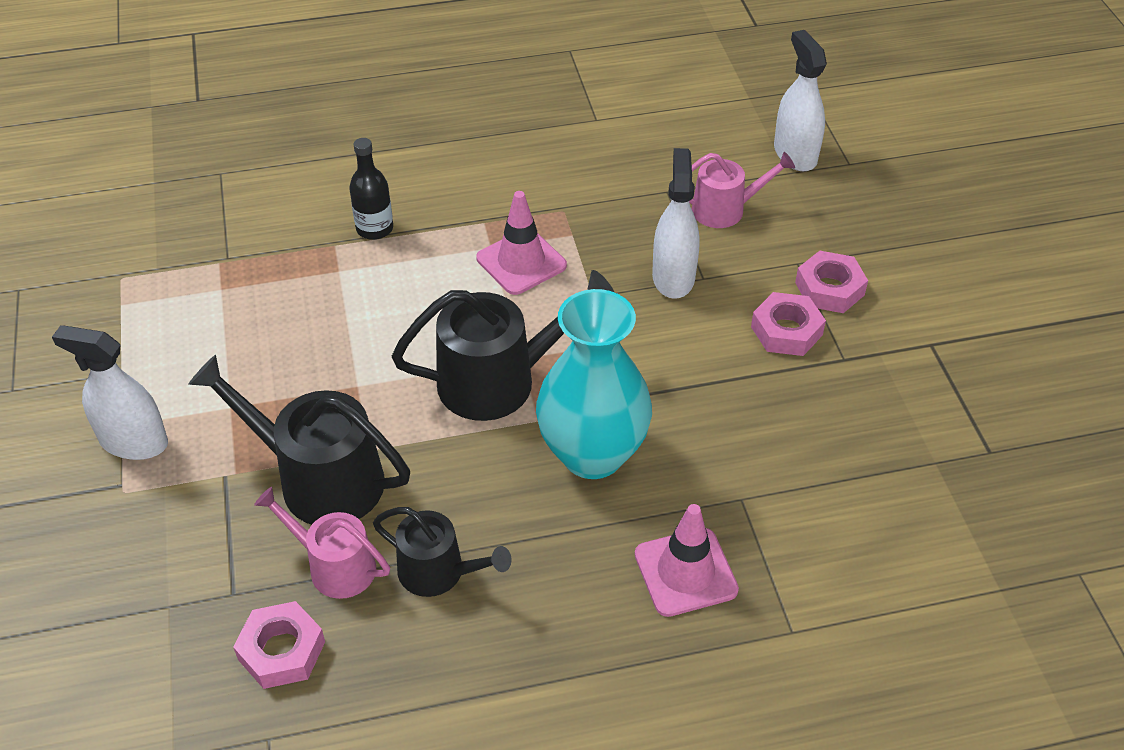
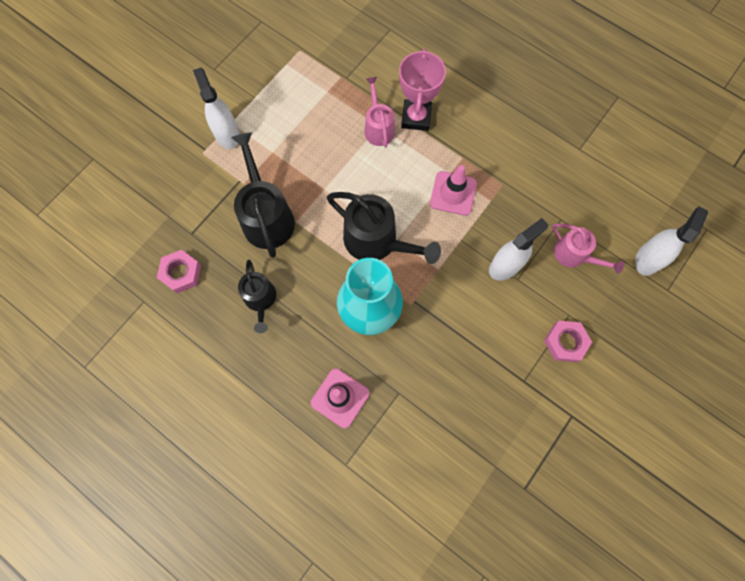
camera: 50 degrees right, 25 degrees up
(335, 566) = (232, 258): pink watering can -> pink watering can (378, 128)
(374, 229) = (416, 117): black bottle -> pink trophy
(786, 331) = (518, 341): pink nut -> none

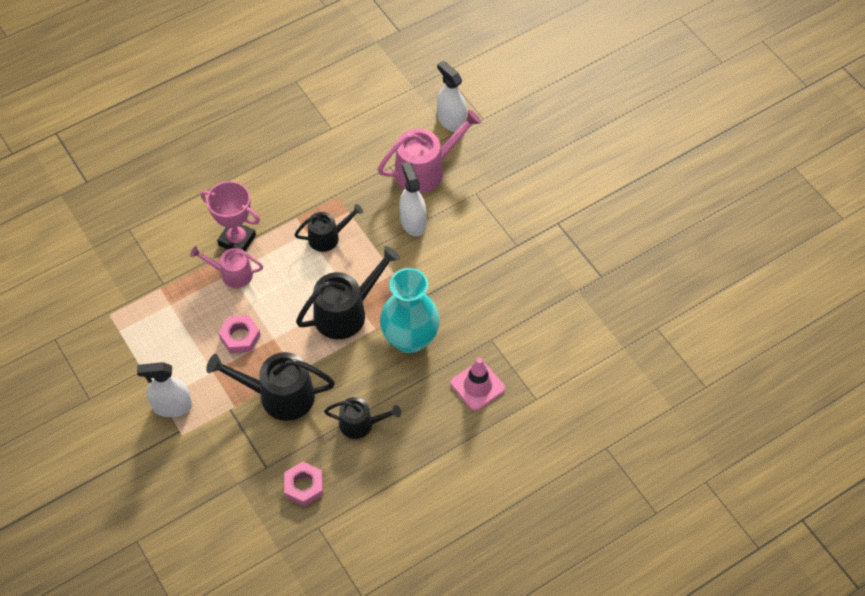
camera: 70 degrees left, 15 degrees down
(453, 193) = (328, 237): pink traffic cone -> black watering can
(565, 342) = (496, 205): pink nut -> pink nut (240, 337)
(574, 255) = (425, 170): pink watering can -> pink watering can, size x1.64

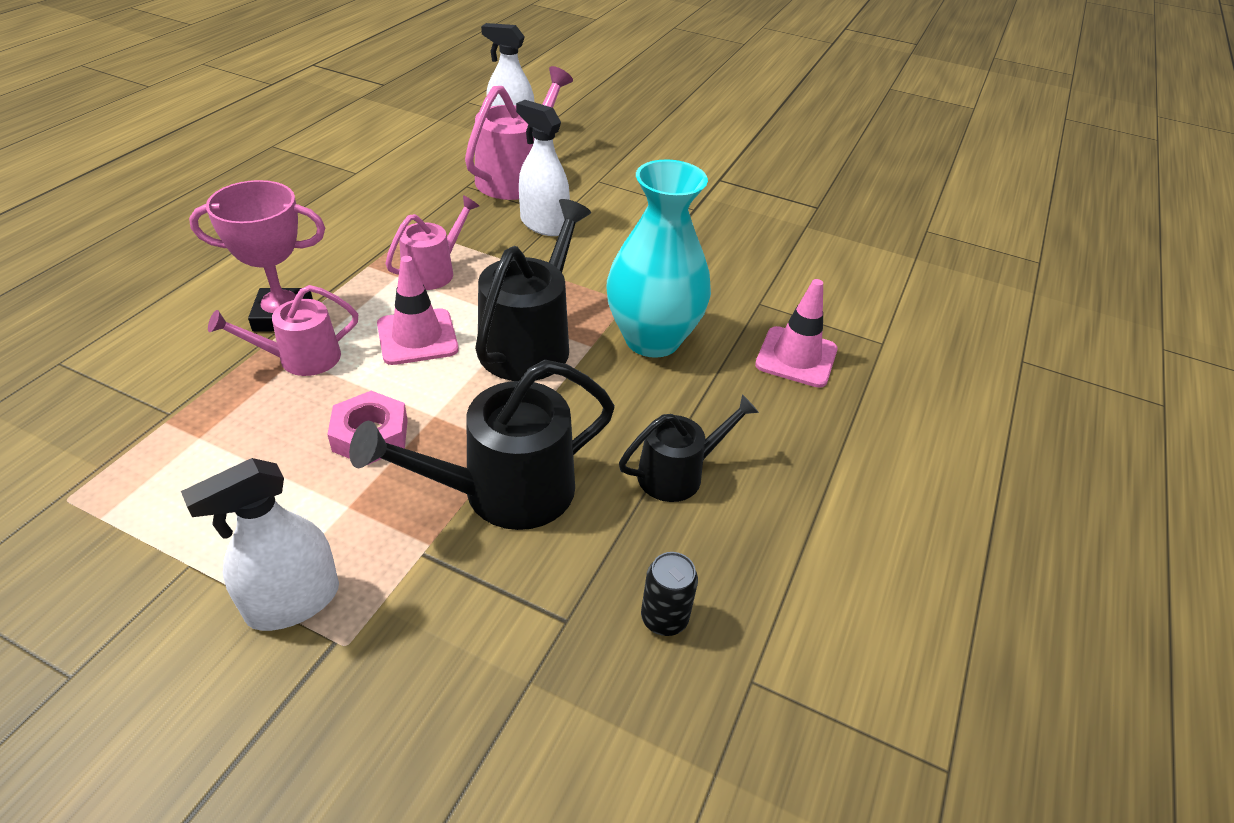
camera: 35 degrees left, 15 degrees down
(293, 283) = (417, 337): none -> pink traffic cone
(304, 486) = (664, 618): pink nut -> black can
(328, 237) = (433, 271): black watering can -> pink watering can

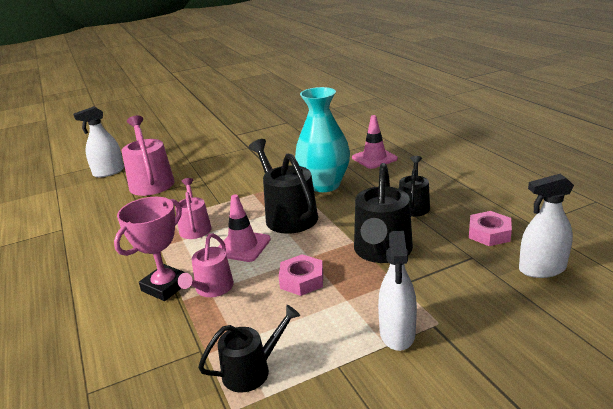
camera: 45 degrees left, 15 degrees down
(146, 480) = (252, 370): none -> black watering can
(544, 224) = (203, 186): white spray bottle -> white spray bottle (542, 269)
(664, 618) = (489, 233): black can -> pink nut

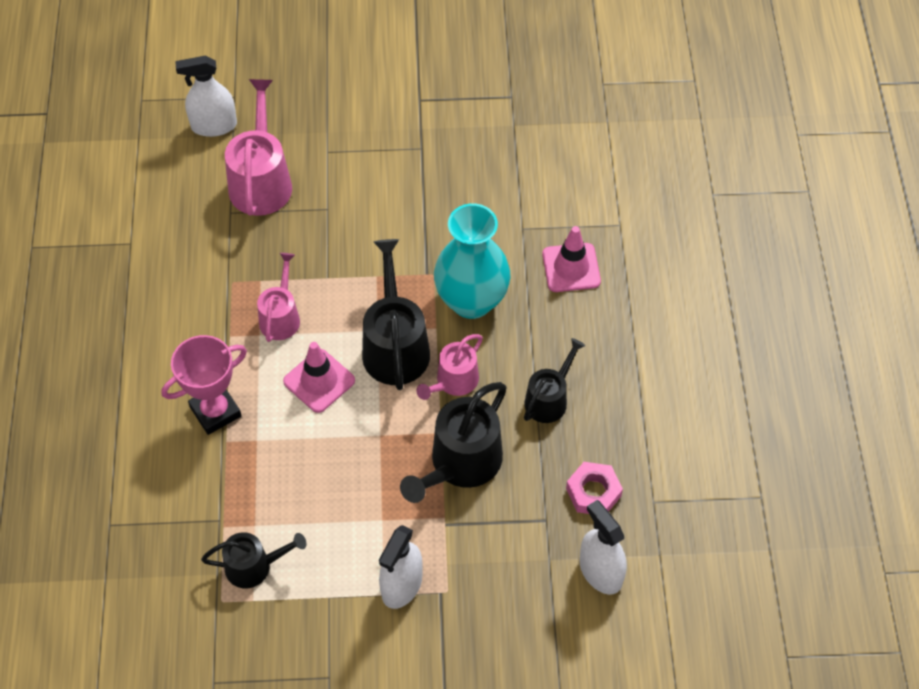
camera: 20 degrees right, 30 degrees up
(212, 289) = (260, 438): pink watering can -> pink watering can (453, 382)
(302, 280) = (354, 469): pink nut -> none
(542, 269) = (600, 572): white spray bottle -> white spray bottle turned 45 degrees clockwise

